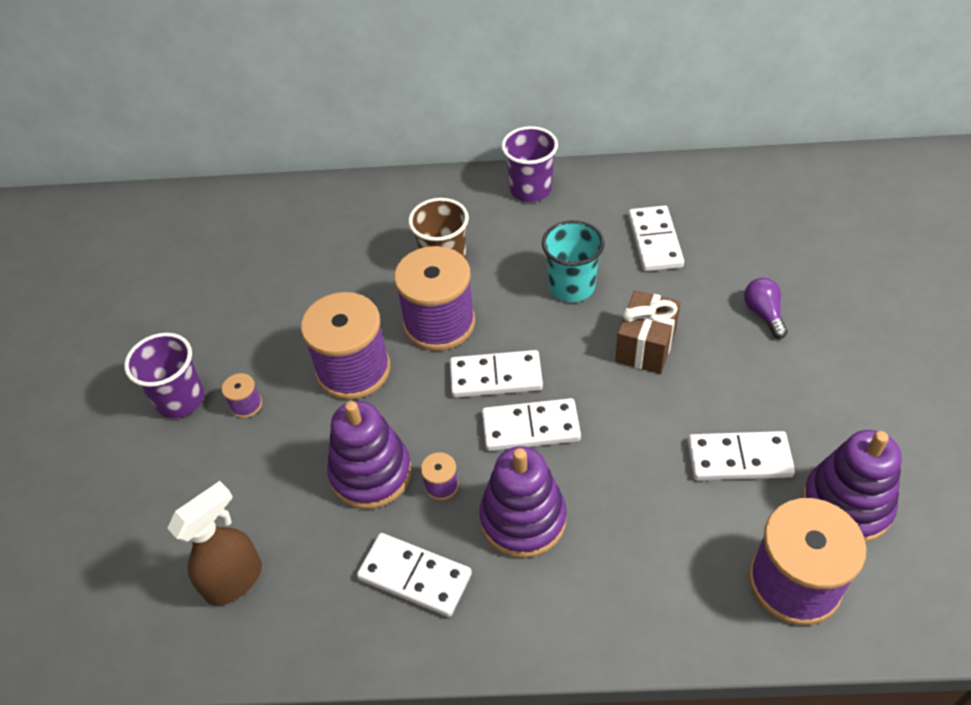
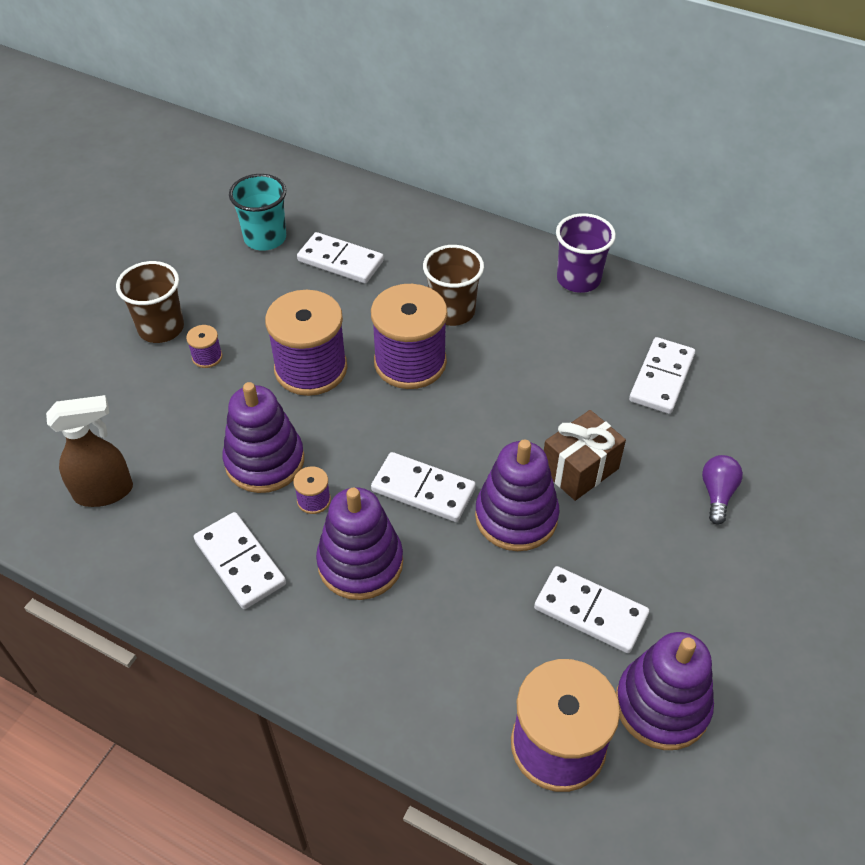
camera: 25 degrees right, 0 degrees up
(180, 399) = (161, 328): purple cup -> brown cup
(496, 377) = (425, 432): white domino -> white domino (340, 261)
(572, 286) = (551, 384): turquoise cup -> turquoise cup (265, 238)
(624, 411) = (516, 517): none -> purple stacking toy

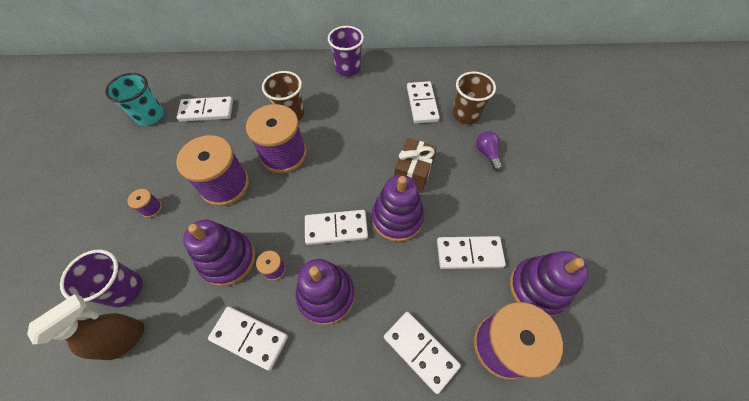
camera: 30 degrees left, 10 degrees up
(131, 437) = (124, 289): none -> purple cup
(161, 328) = (108, 203): brown cup -> brown cup (466, 114)
(440, 690) = (420, 351): none -> white domino

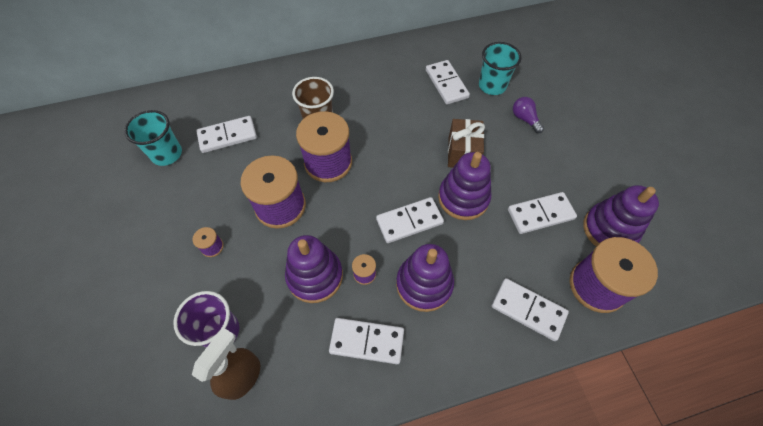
camera: 15 degrees left, 0 degrees up
(348, 68) = (359, 62): purple cup -> none
(466, 114) = (492, 86): brown cup -> turquoise cup

